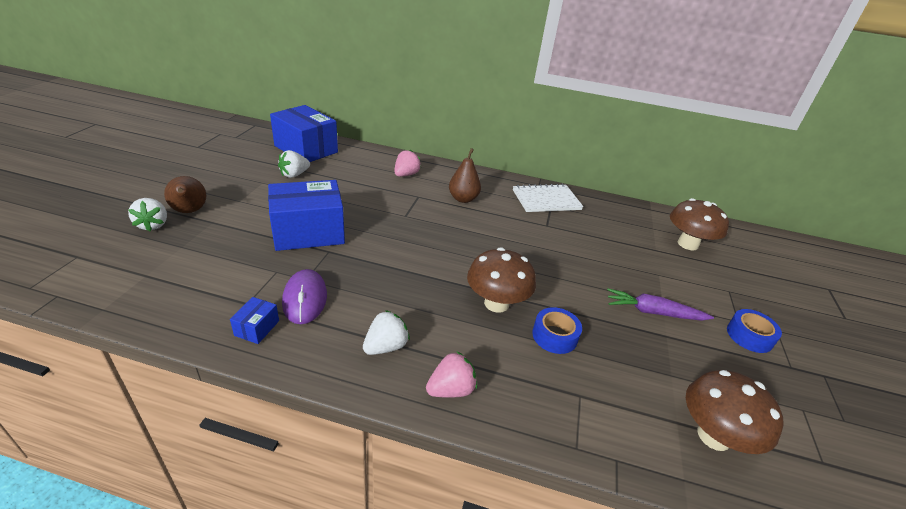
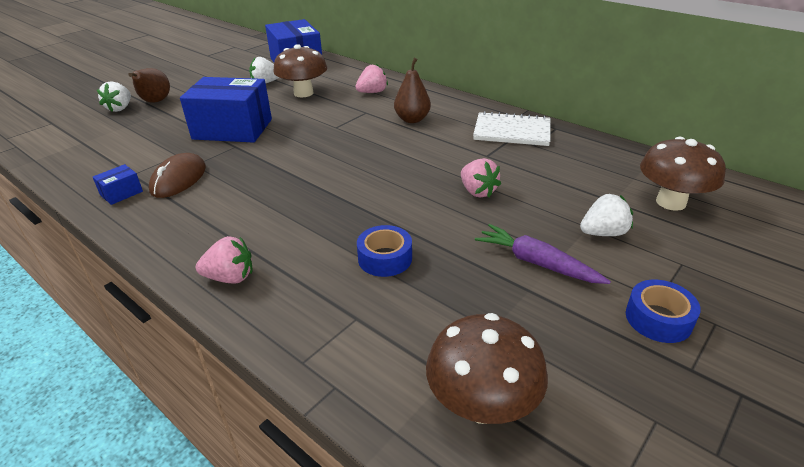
camera: 30 degrees right, 0 degrees up
(305, 299) = (178, 179): purple mouse -> brown mouse
(386, 346) = (208, 229): white strawberry -> white strawberry (603, 233)
(496, 303) = (351, 216): brown mushroom -> brown mushroom (303, 93)
(567, 260) = (477, 192): none -> pink strawberry

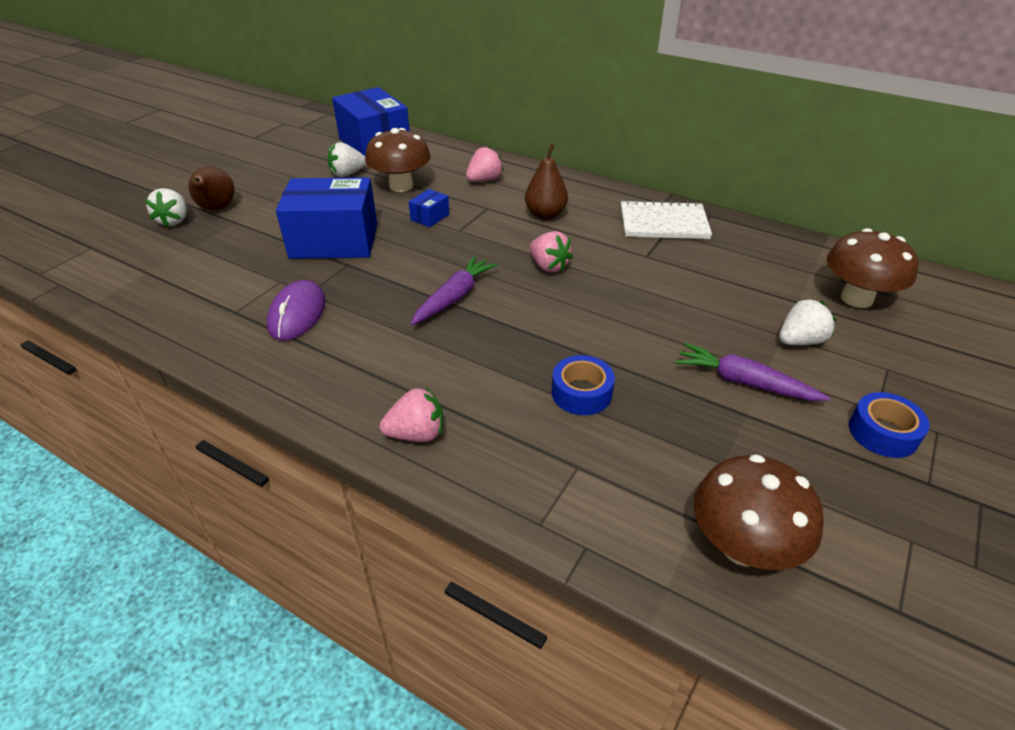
camera: 10 degrees left, 5 degrees up
(121, 193) = (233, 338): blue box -> blue box (430, 217)
(178, 179) = (297, 314): brown mouse -> purple mouse
(309, 176) = (454, 297): none -> purple carrot
(477, 192) = (652, 302): pink strawberry -> pink strawberry (548, 266)

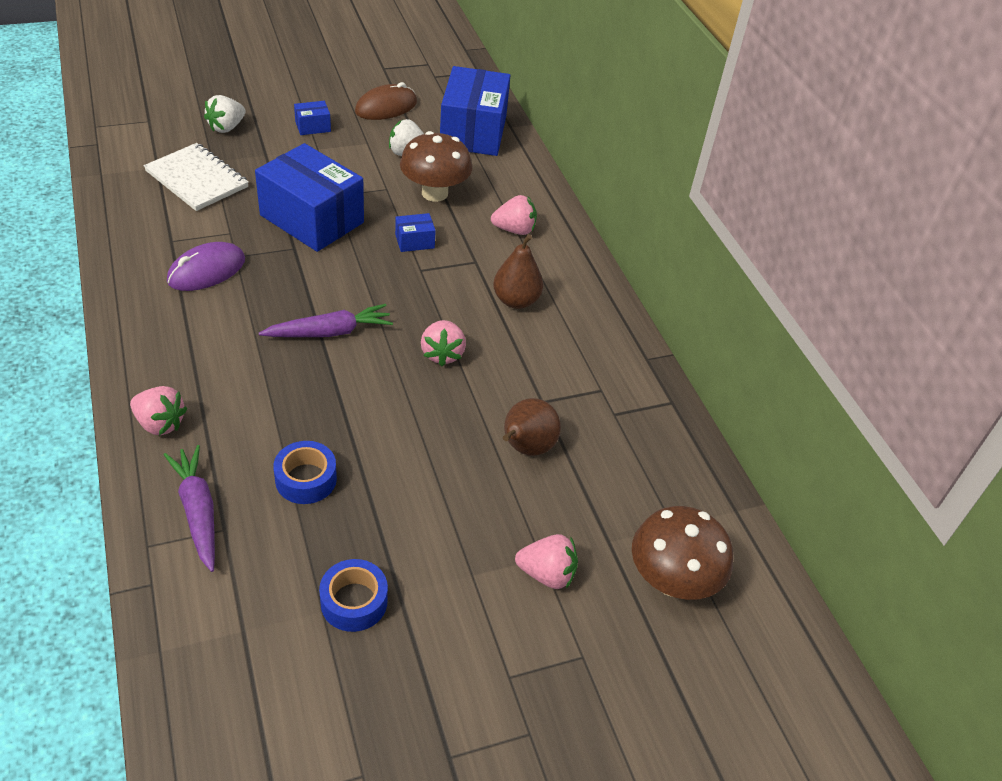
camera: 35 degrees right, 5 degrees up
(216, 209) = (267, 133): brown pear -> brown pear (526, 448)
(249, 190) = (313, 126): none -> blue box
(290, 156) = (386, 107): none -> brown mouse
(663, 223) = (612, 380): white notebook -> white notebook (197, 179)
(742, 546) = (243, 671): brown mushroom -> none
(743, 382) = (439, 568): purple carrot -> purple carrot (198, 511)
(800, 341) = (547, 574): white strawberry -> pink strawberry
(883, 433) = (481, 695): blue tape -> blue tape (354, 601)

